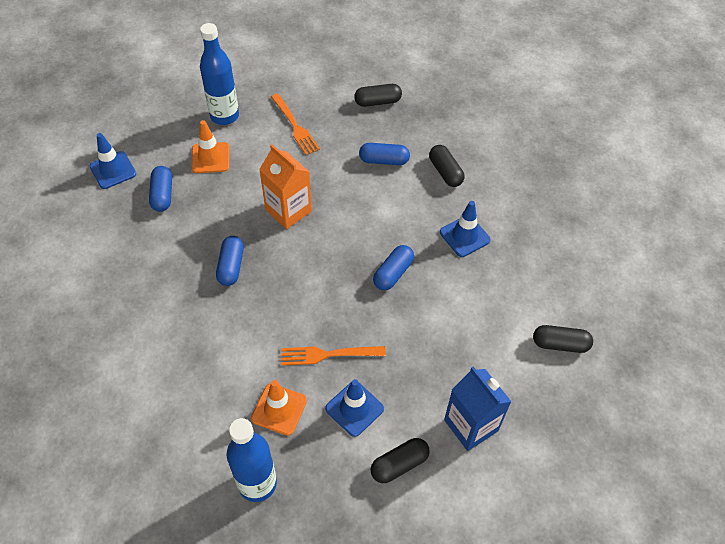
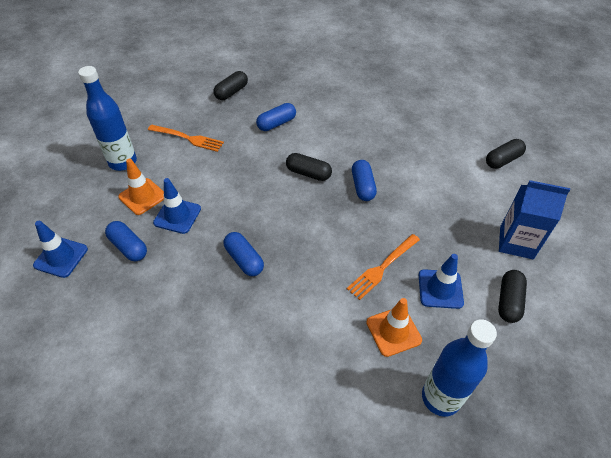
camera: 40 degrees left, 5 degrees down
(288, 210) = (245, 194): orange carton -> none
(445, 172) = (324, 108): black capsule -> black capsule (308, 173)
(464, 236) = (379, 136): blue traffic cone -> blue traffic cone (177, 216)

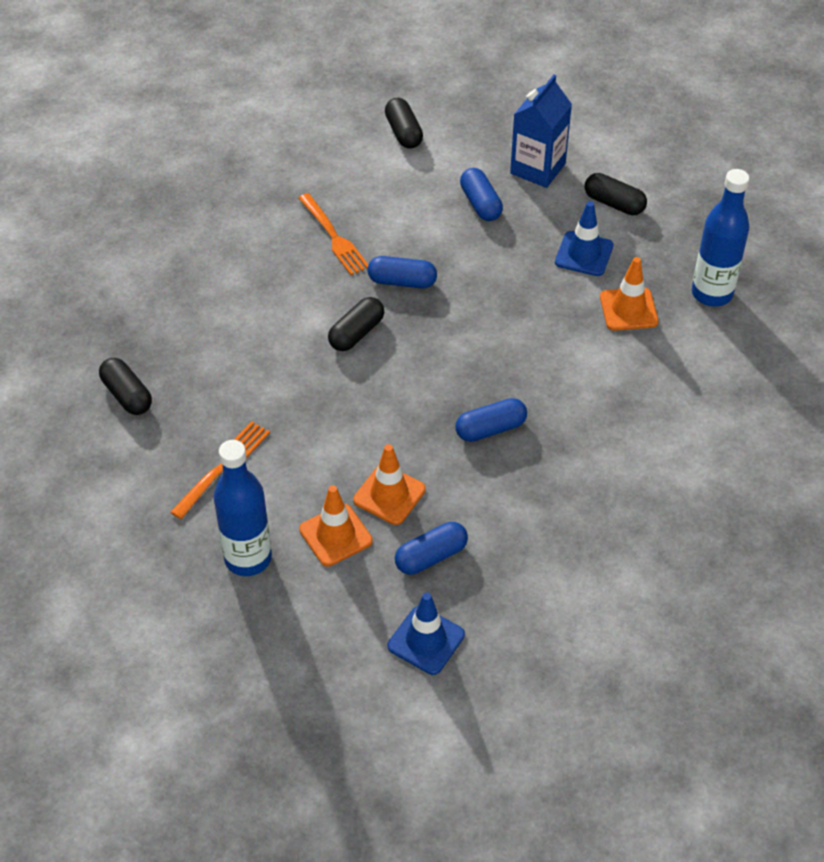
camera: 75 degrees left, 0 degrees up
(177, 216) = (389, 495): blue traffic cone -> orange traffic cone
(276, 123) = (233, 350): blue capsule -> blue capsule (480, 204)
(382, 267) = (540, 296): orange fork -> orange fork (334, 237)

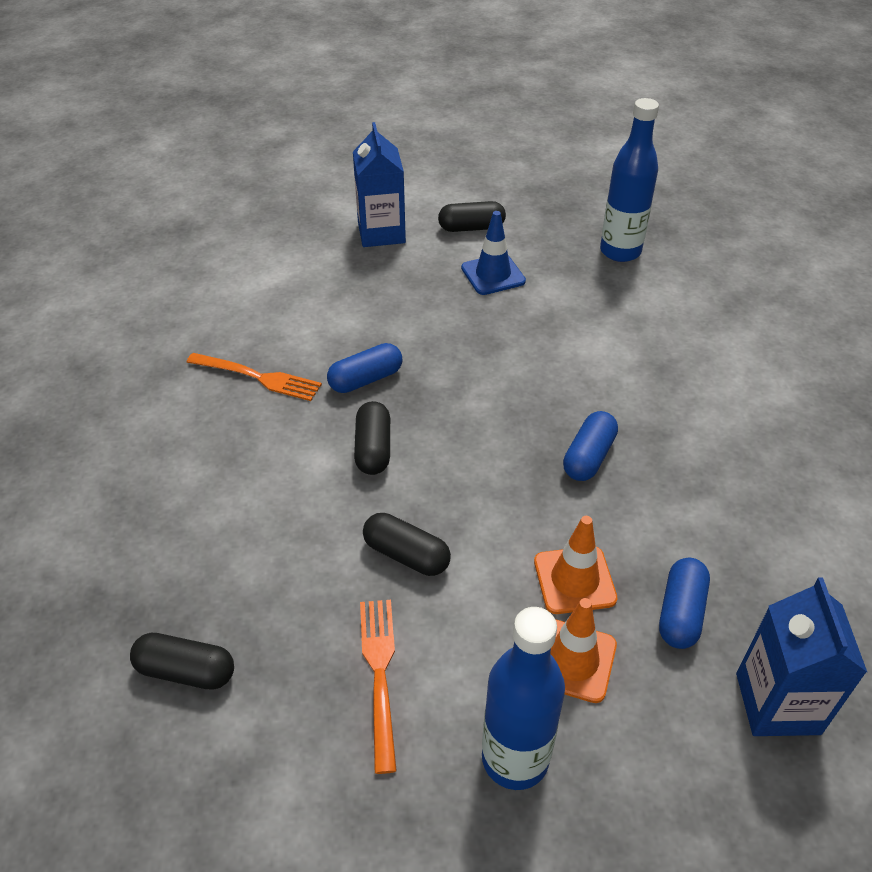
camera: 40 degrees left, 5 degrees down
(403, 132) = (232, 261): black capsule -> black capsule (406, 555)
(426, 640) = (777, 703): blue traffic cone -> blue carton
(480, 204) = (364, 281): blue capsule -> none
(628, 309) = (576, 296): orange traffic cone -> none

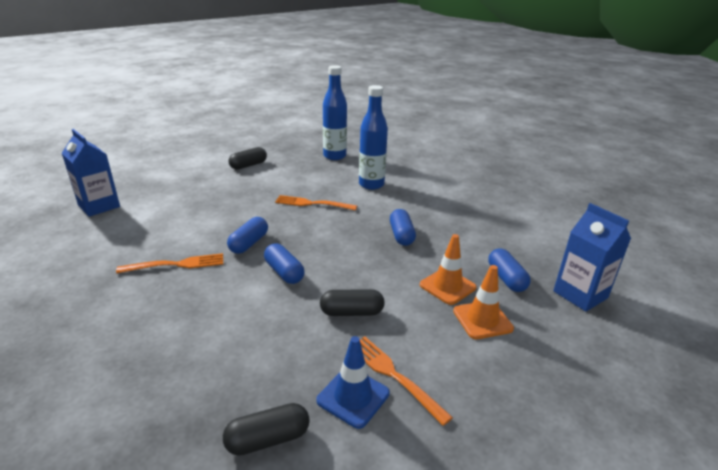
camera: 35 degrees left, 15 degrees down
(373, 449) = (284, 272): black capsule -> blue capsule
(381, 233) = (197, 180): blue carton -> blue carton (99, 206)
(493, 275) = (279, 180): blue traffic cone -> blue traffic cone (353, 397)
(506, 341) = (312, 204): none -> orange fork
(515, 759) = (503, 377): blue bottle -> blue bottle (371, 184)

